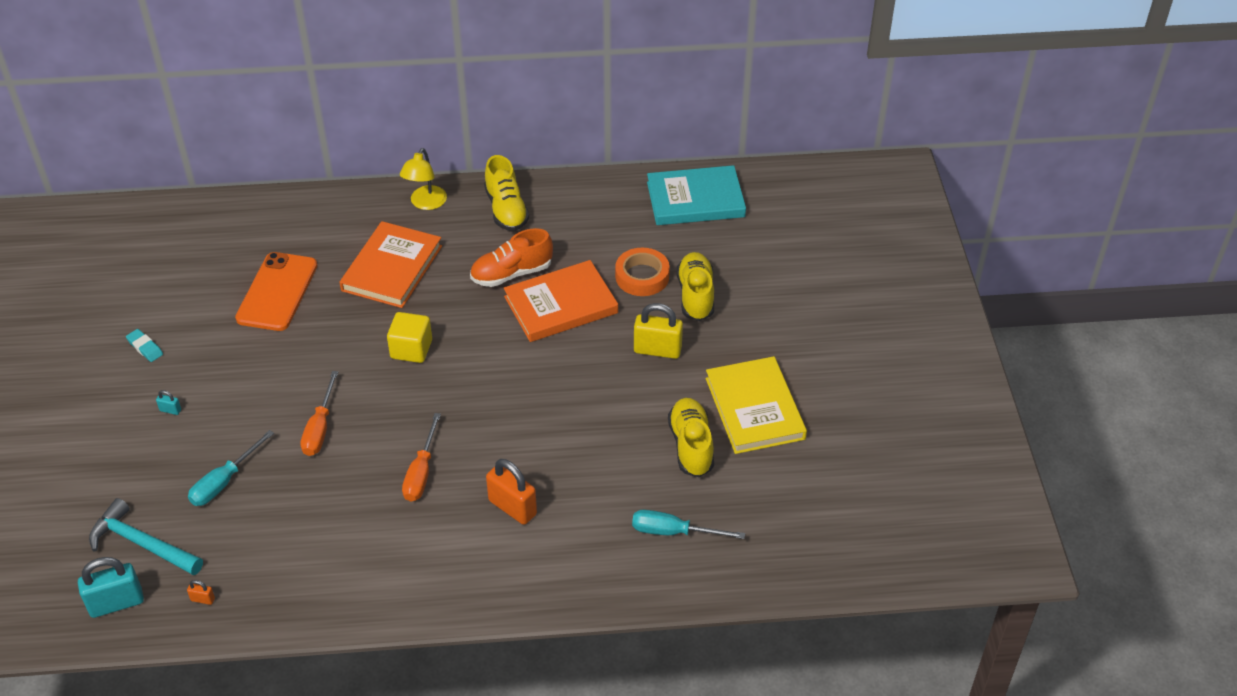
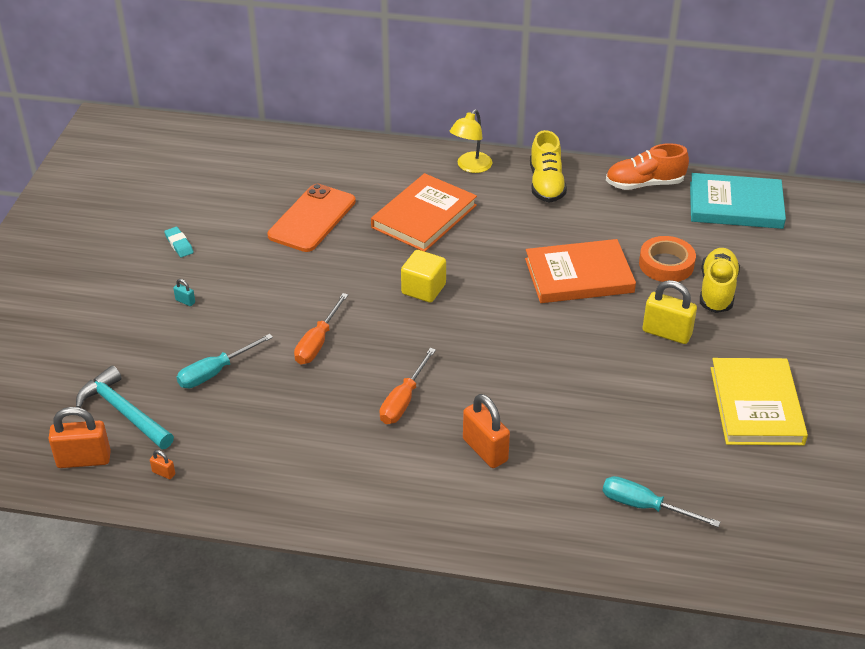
camera: 15 degrees right, 5 degrees down
(116, 603) = (84, 460): turquoise padlock -> orange padlock
(511, 273) = (537, 240): orange shoe -> orange shoe (644, 184)
(691, 446) = (681, 428): yellow shoe -> none

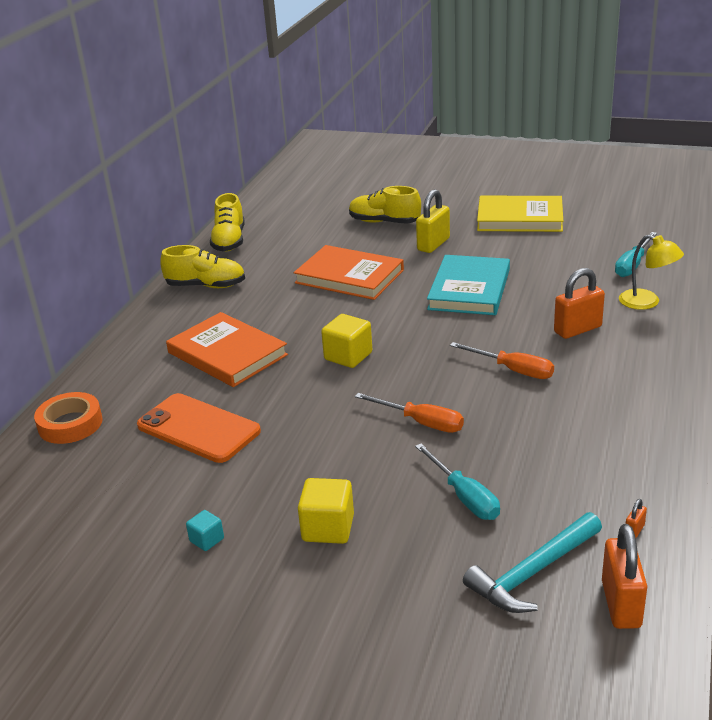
camera: 80 degrees left, 10 degrees down
(179, 244) = (207, 540): turquoise eraser -> turquoise cube
(185, 301) = (328, 528): turquoise padlock -> yellow cube
(470, 167) = (154, 325): yellow lamp -> yellow lamp (647, 302)
(579, 275) = (349, 277): orange book -> orange book turned 60 degrees counterclockwise
(644, 184) = (229, 241): orange shoe -> yellow shoe
(666, 264) = (345, 239): orange tape -> orange tape (70, 424)
(735, 205) = (277, 207): turquoise book -> turquoise book (469, 289)

